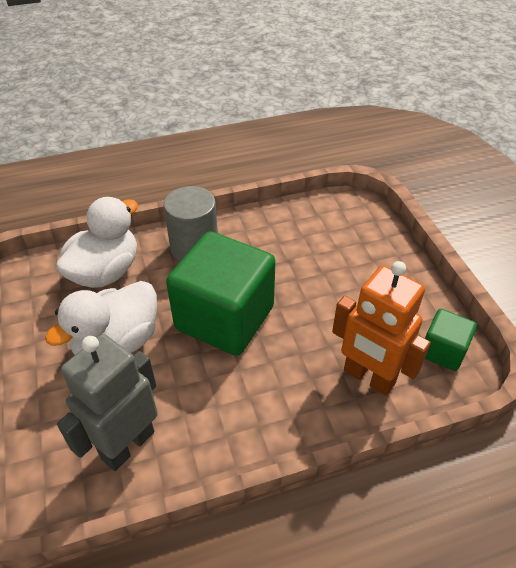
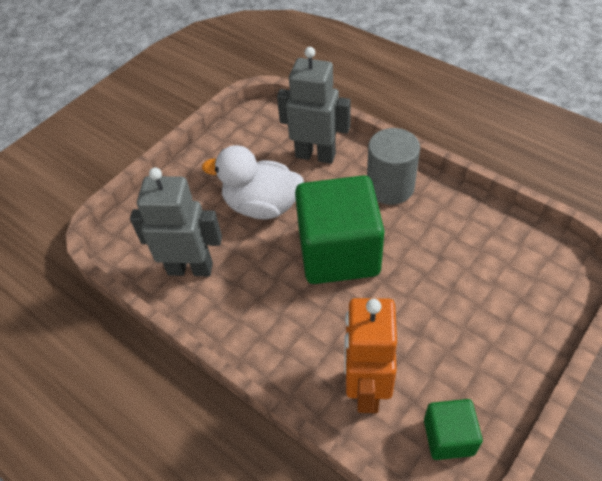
camera: 60 degrees right, 5 degrees up
(105, 272) = (315, 155): white duck -> grey robot

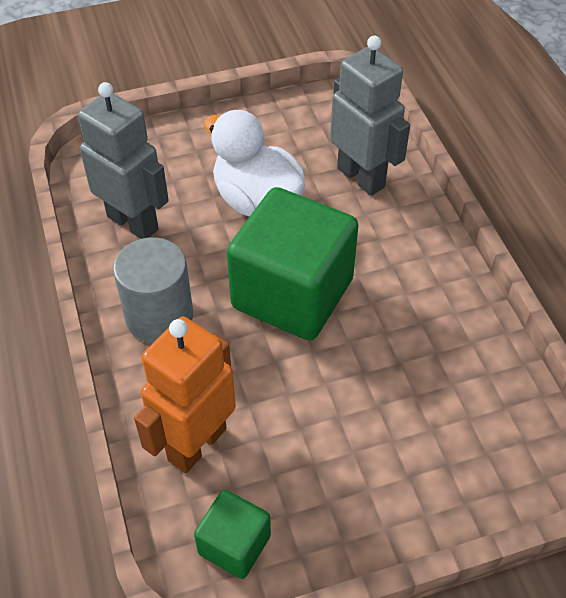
camera: 30 degrees right, 0 degrees up
(390, 187) = (412, 257): grey cylinder -> grey cylinder (159, 316)

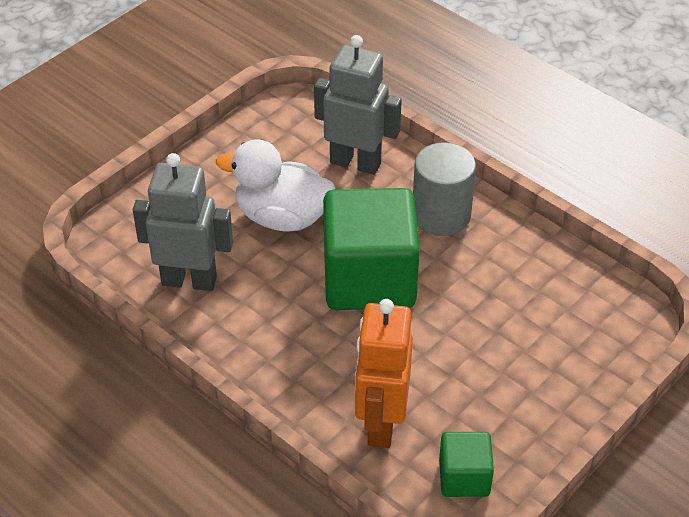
camera: 30 degrees left, 5 degrees down
(159, 316) = (274, 344): grey cylinder -> grey cylinder (441, 215)

